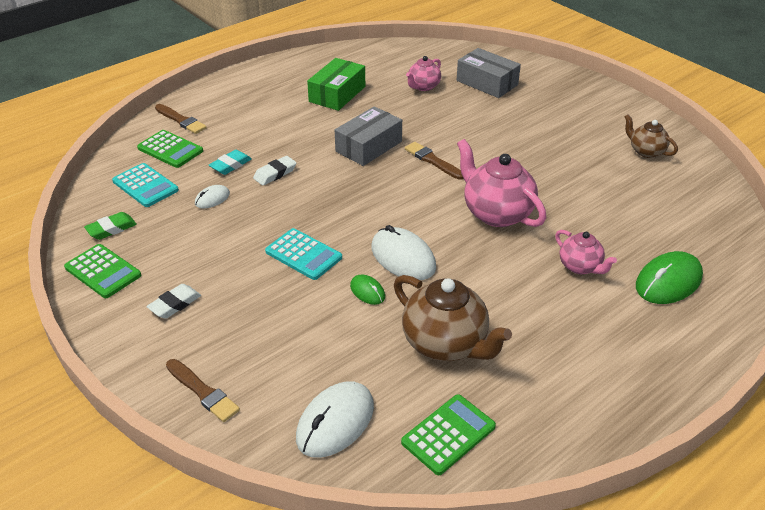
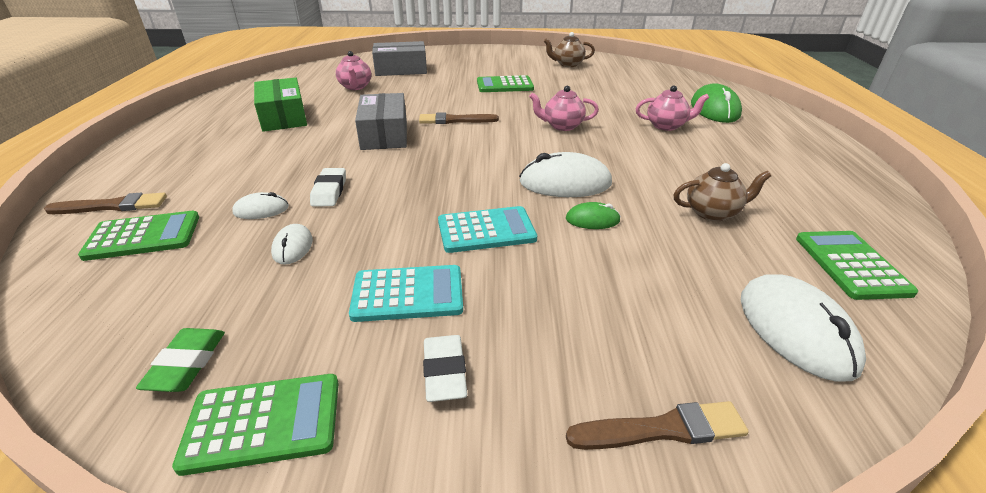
camera: 50 degrees left, 5 degrees down
(145, 186) = (165, 287): turquoise calculator -> turquoise calculator (408, 294)
(230, 165) = (261, 210): turquoise eraser -> white mouse
(445, 344) = (712, 213): brown teapot -> brown teapot, size x0.57
(496, 213) = (562, 126): pink teapot -> pink teapot, size x0.57
(536, 146) = (504, 85): none -> green calculator

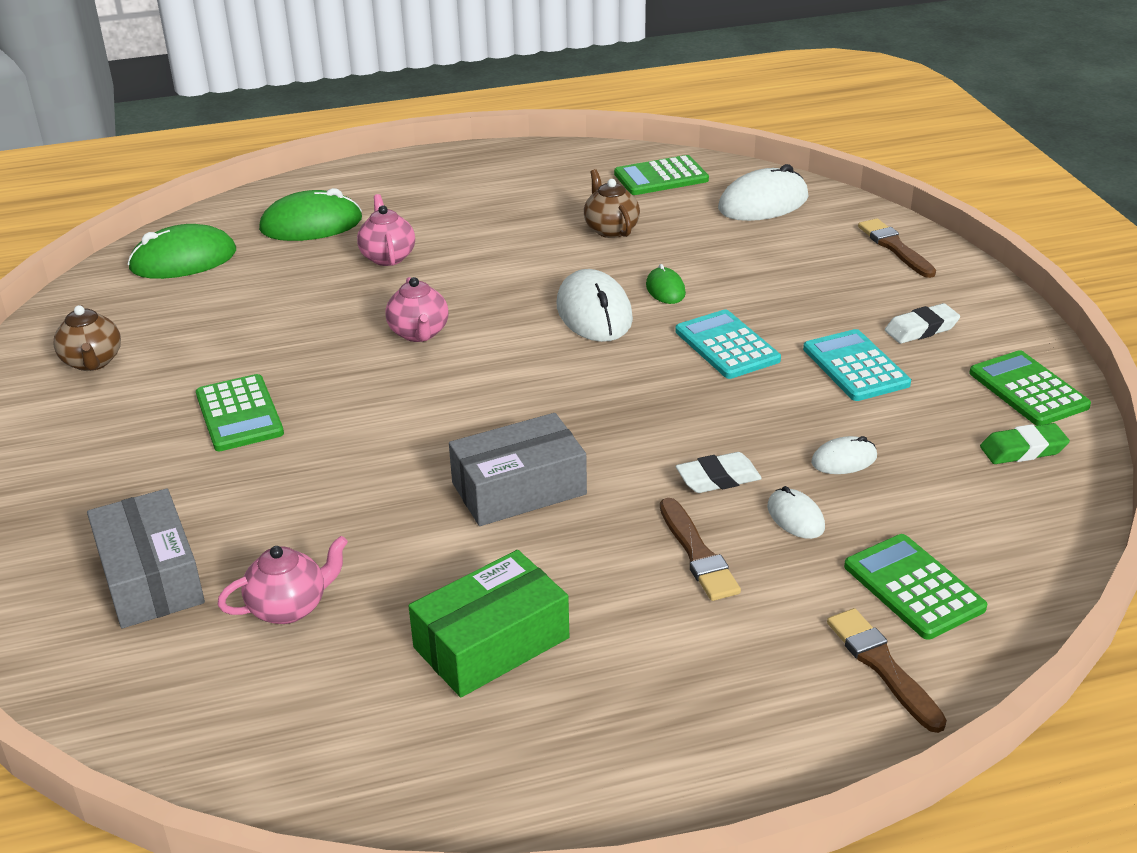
camera: 105 degrees left, 0 degrees up
(455, 120) = (432, 432): brown brush -> brown brush (697, 554)
(667, 80) = (183, 260): none -> green mouse

